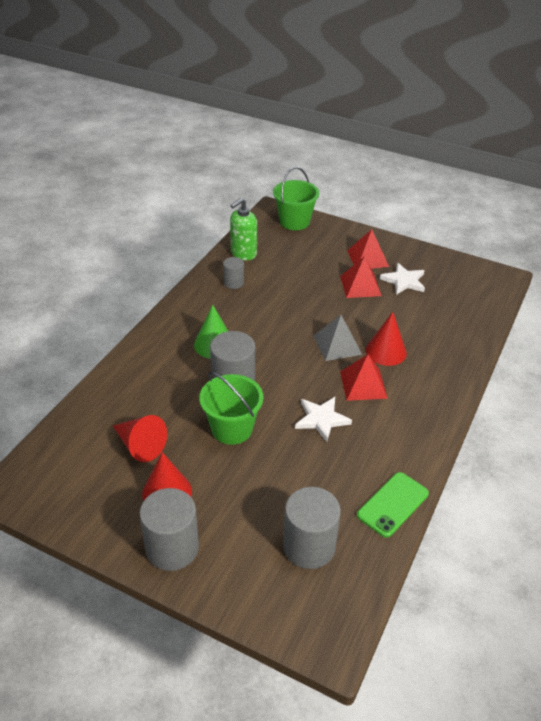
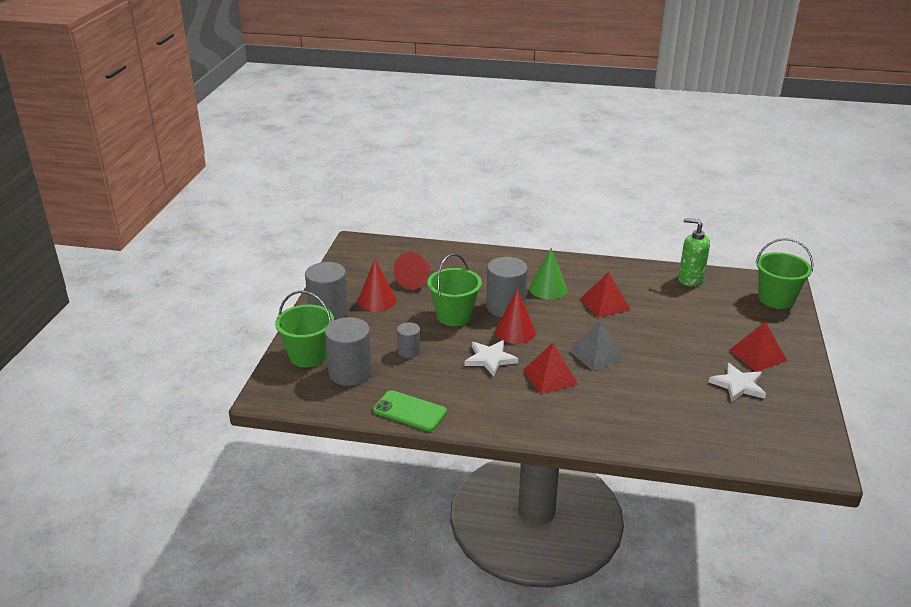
camera: 75 degrees right, 10 degrees down
(233, 283) = (640, 282): grey cylinder -> grey cylinder (409, 351)
(260, 585) = (308, 355): none -> green bucket
(360, 286) = (702, 356): red pyramid -> red pyramid (604, 304)
(386, 351) = (608, 385): red cone -> red cone (515, 331)

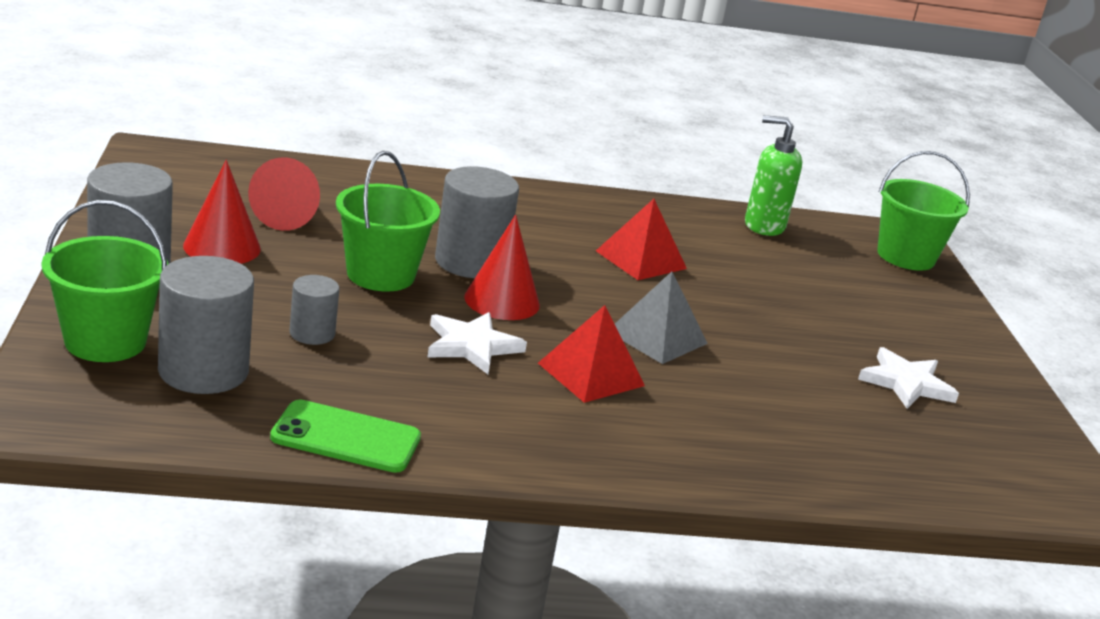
camera: 20 degrees left, 5 degrees down
(548, 289) = (535, 235): green cone -> none
(757, 355) = (915, 338): red pyramid -> none

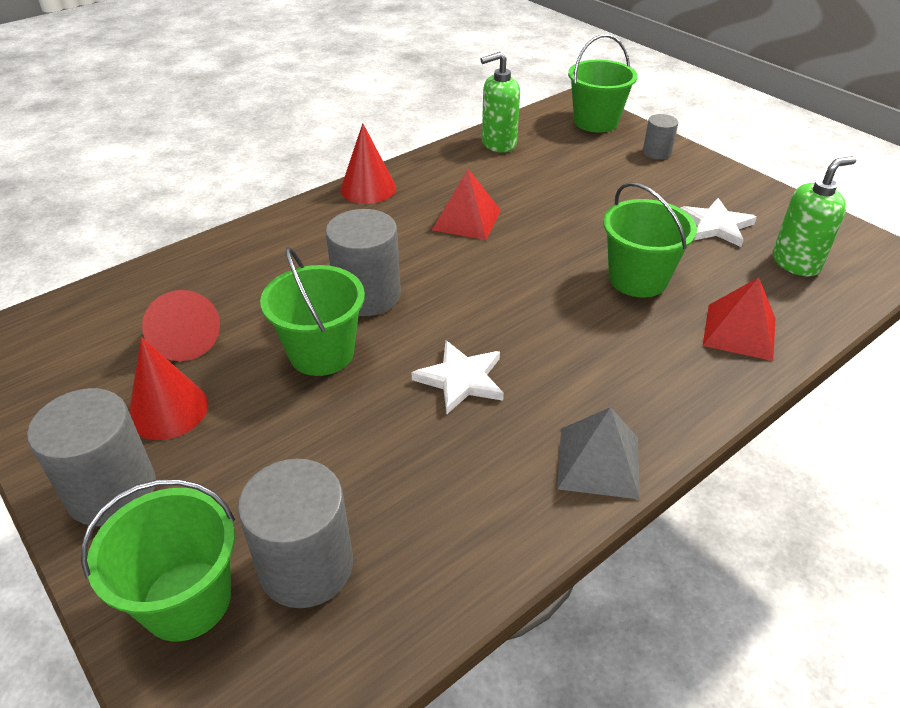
camera: 30 degrees left, 15 degrees up
(312, 333) = (341, 454): grey cylinder -> grey cylinder (656, 152)
(346, 438) = (489, 549): green phone -> none
(502, 301) = (429, 319): red cone -> red cone (368, 188)
(591, 374) = (560, 349): red pyramid -> red pyramid (739, 331)
(657, 337) = (555, 284): grey pyramid -> grey pyramid (599, 462)
(748, 373) = (638, 279): none -> green bucket
(951, 448) = (796, 263): none -> green soap dispenser

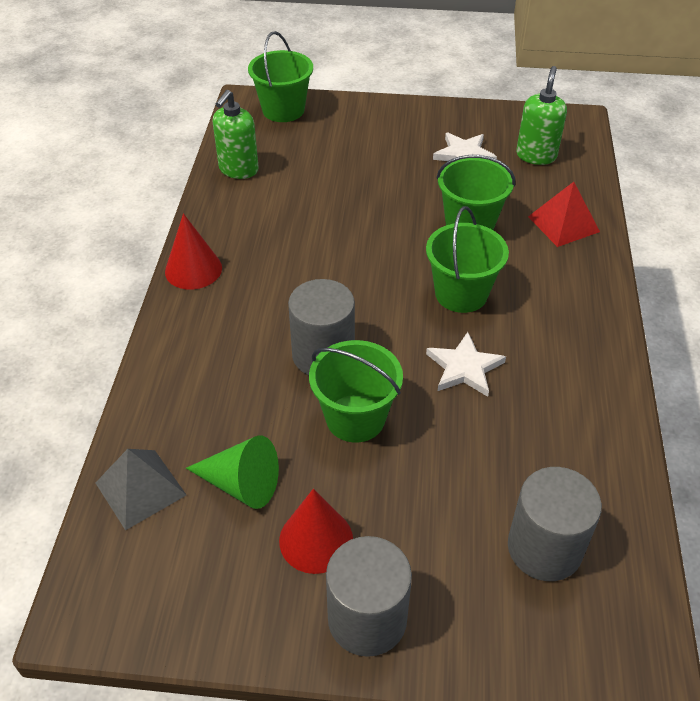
camera: 45 degrees left, 5 degrees up
(184, 338) = (241, 484): red cone -> green cone
(187, 600) = (513, 627): green bucket -> green bucket (461, 294)
(466, 219) = (305, 249): red pyramid -> none
(599, 462) = (598, 359): grey pyramid -> grey pyramid (140, 488)
(656, 152) = (358, 115): grey cylinder -> none

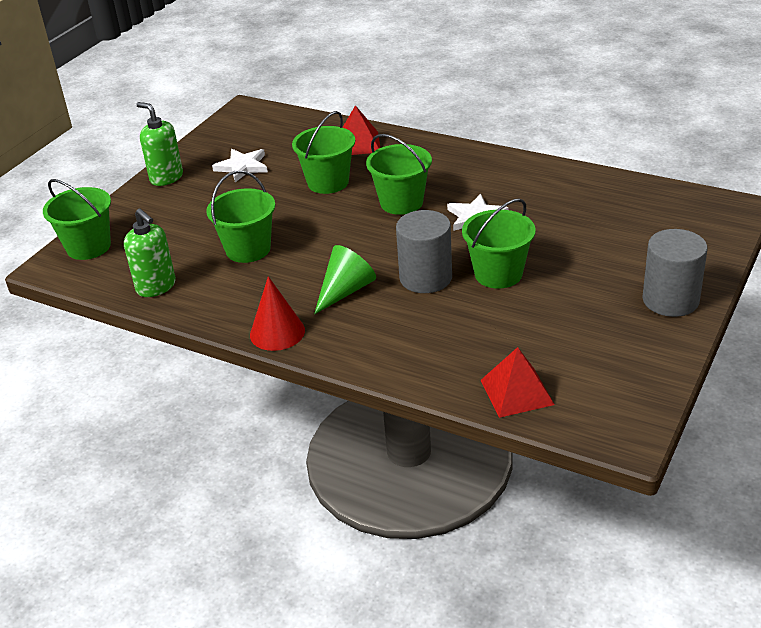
camera: 65 degrees left, 10 degrees down
(140, 488) = (516, 392): grey pyramid -> red pyramid
(241, 484) = (535, 338): green cone -> green cone (345, 291)
(316, 539) = (600, 311): red cone -> none
(320, 206) = (248, 249): none -> green bucket
(536, 155) = (272, 136): green soap dispenser -> green soap dispenser (166, 177)
(544, 548) = (641, 220): grey cylinder -> none

